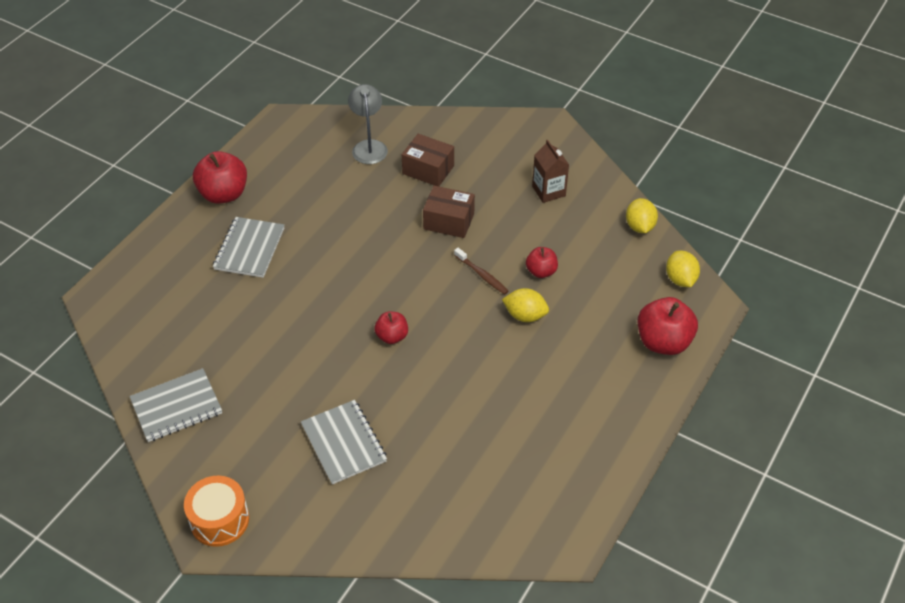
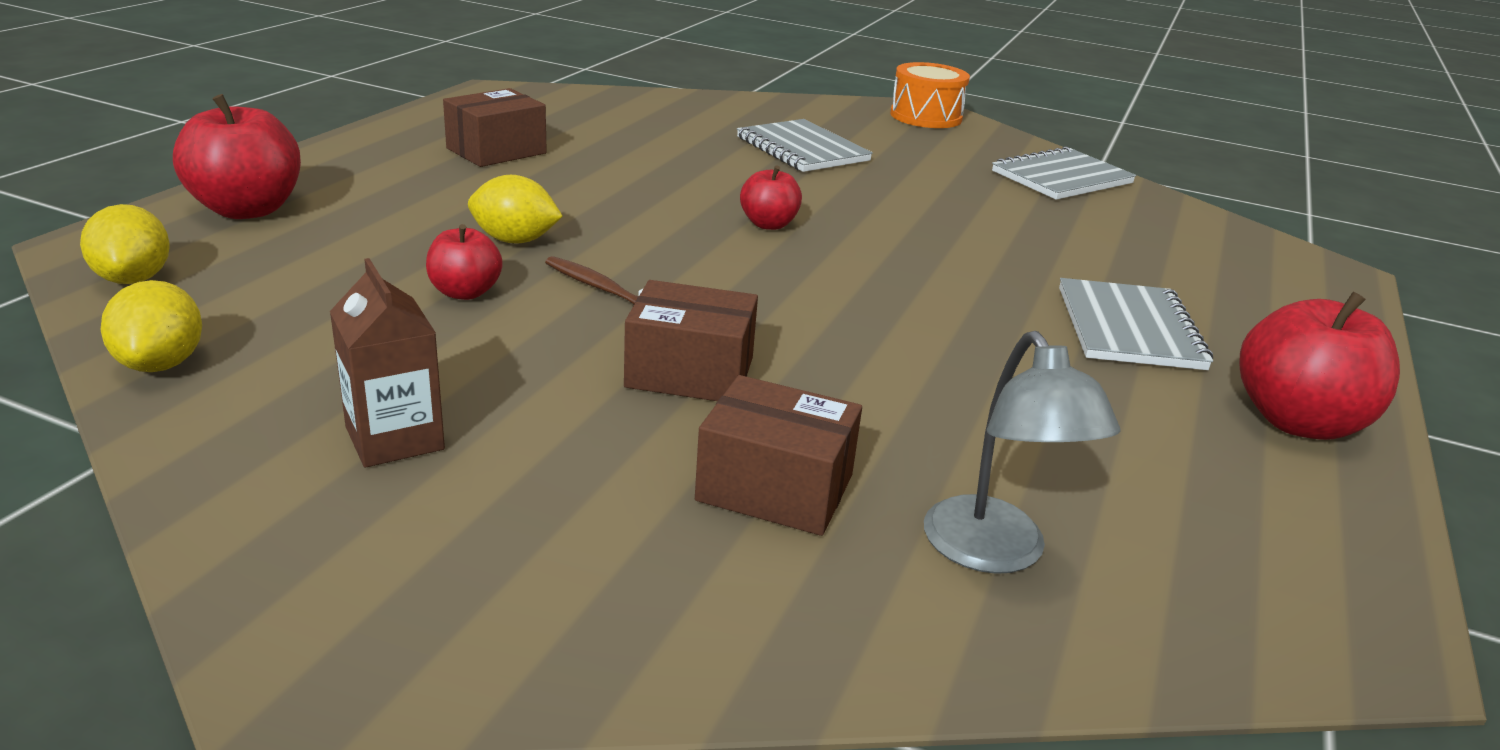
camera: 170 degrees right, 20 degrees down
(549, 426) = (496, 151): none -> brown box

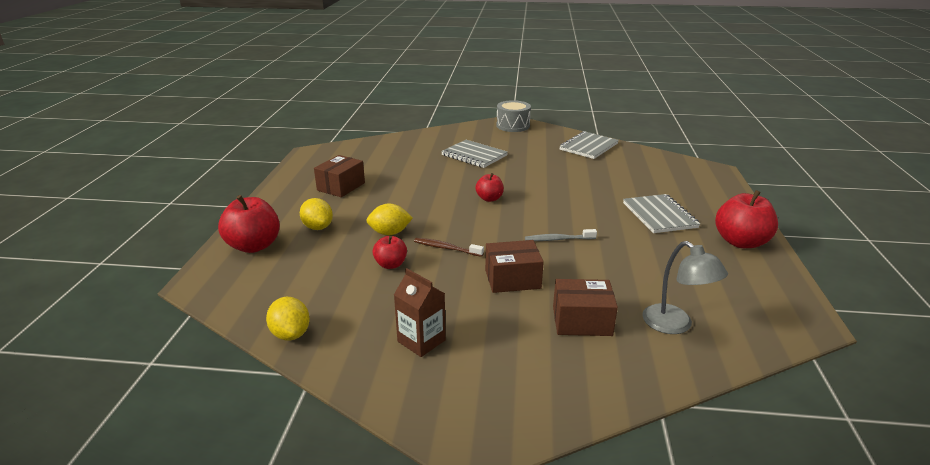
camera: 15 degrees left, 0 degrees up
(134, 279) = (236, 295): yellow lemon -> yellow lemon (318, 227)
(854, 324) = (558, 239): none -> grey toothbrush
(926, 116) = (513, 126): orange drum -> grey drum

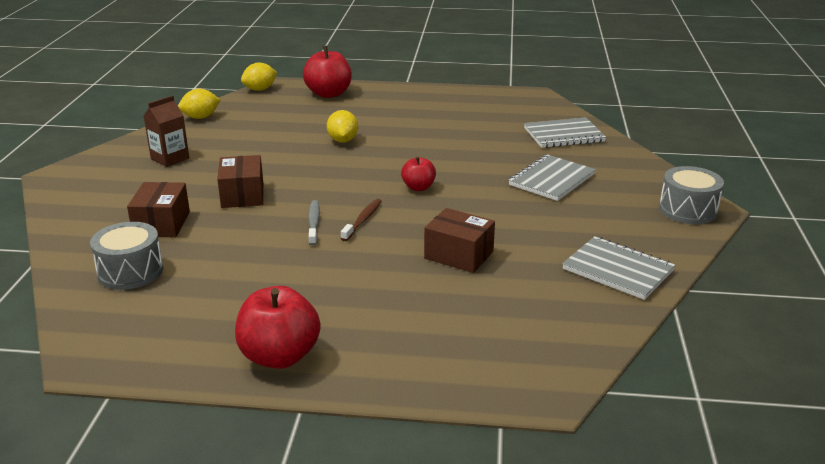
camera: 90 degrees right, 0 degrees up
(318, 227) = (358, 112): yellow lemon -> yellow lemon (260, 89)
(341, 186) = (446, 114): brown box -> brown box (458, 255)
(390, 264) = (284, 143): red apple -> none
(446, 248) = (308, 165): brown toothbrush -> brown toothbrush (363, 220)
(659, 215) = (366, 300): grey notebook -> grey notebook (564, 135)
(675, 325) = (130, 271): grey lamp -> grey drum

